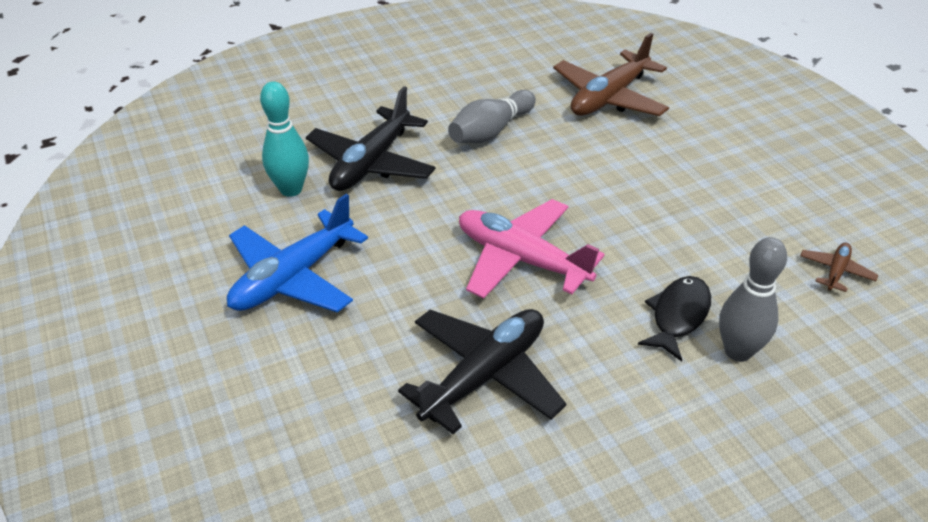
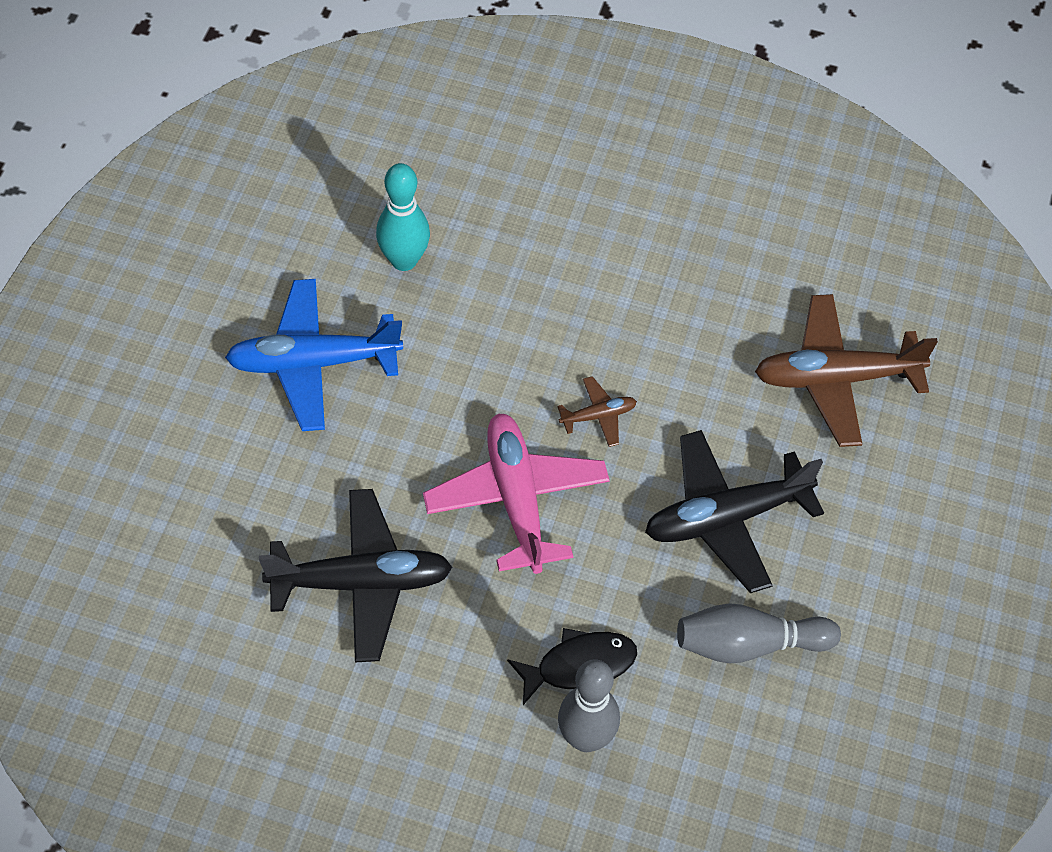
camera: 40 degrees right, 15 degrees up
(371, 163) = (505, 283): black plane -> black plane (726, 518)
(491, 131) = (660, 330): grey bowling pin -> grey bowling pin (749, 644)
(836, 271) = (781, 748): brown plane -> brown plane (598, 416)

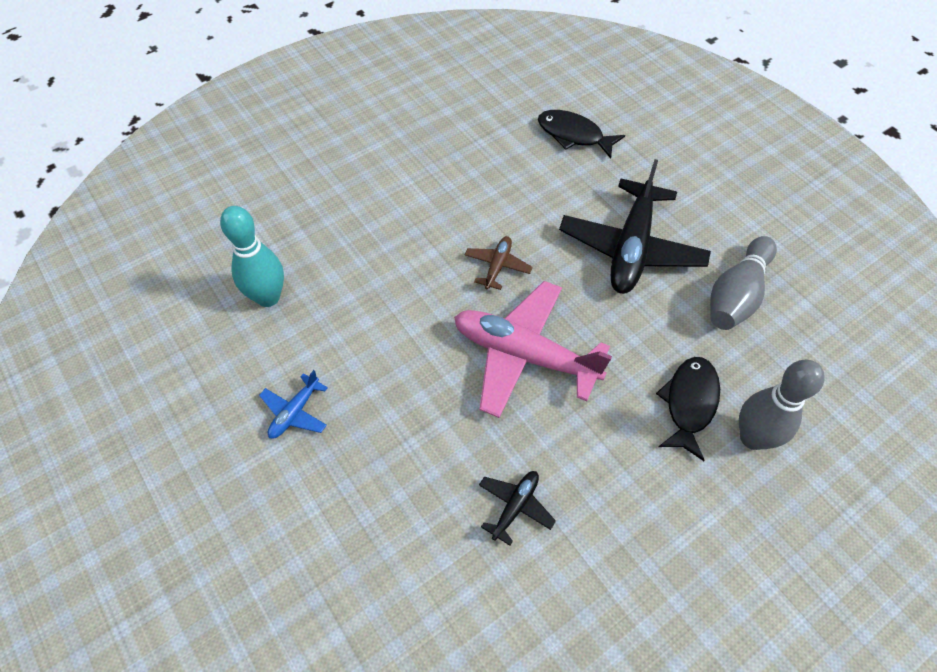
camera: 50 degrees left, 0 degrees up
(313, 363) = (295, 412): blue plane -> blue plane, size x0.46
(361, 583) = (515, 506): black plane -> black plane, size x0.46
(836, 378) = (573, 135): brown plane -> black fish

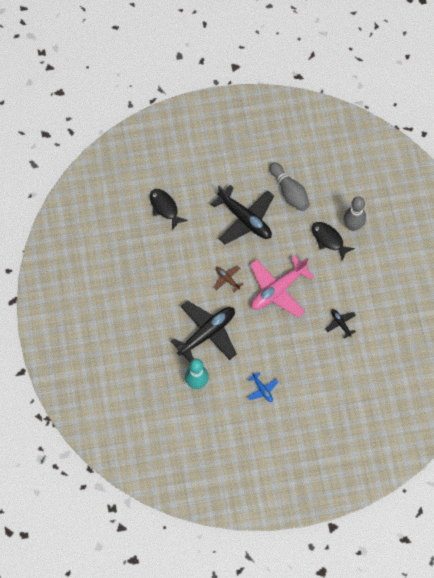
camera: 65 degrees left, 10 degrees up
(374, 276) = (207, 333): none -> black plane
(573, 135) = (165, 208): black fish -> black fish turned 90 degrees clockwise

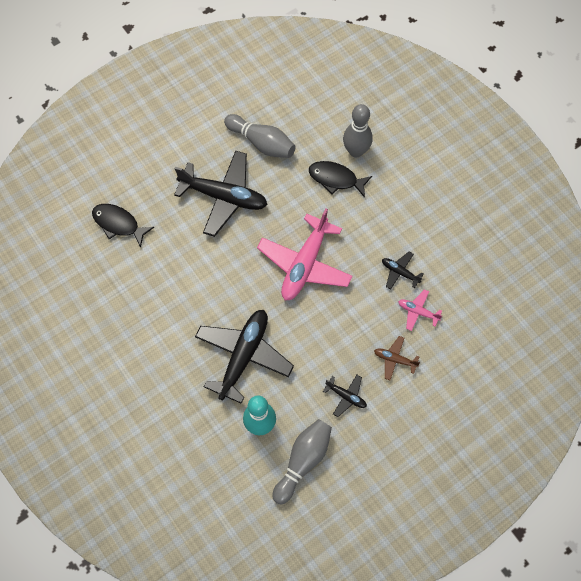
camera: 25 degrees left, 0 degrees up
(213, 418) = (303, 461): none -> grey bowling pin
(227, 279) = (237, 278): brown plane -> brown plane (395, 359)
(262, 389) = (346, 396): blue plane -> black plane
(339, 355) = (418, 312): none -> pink plane

